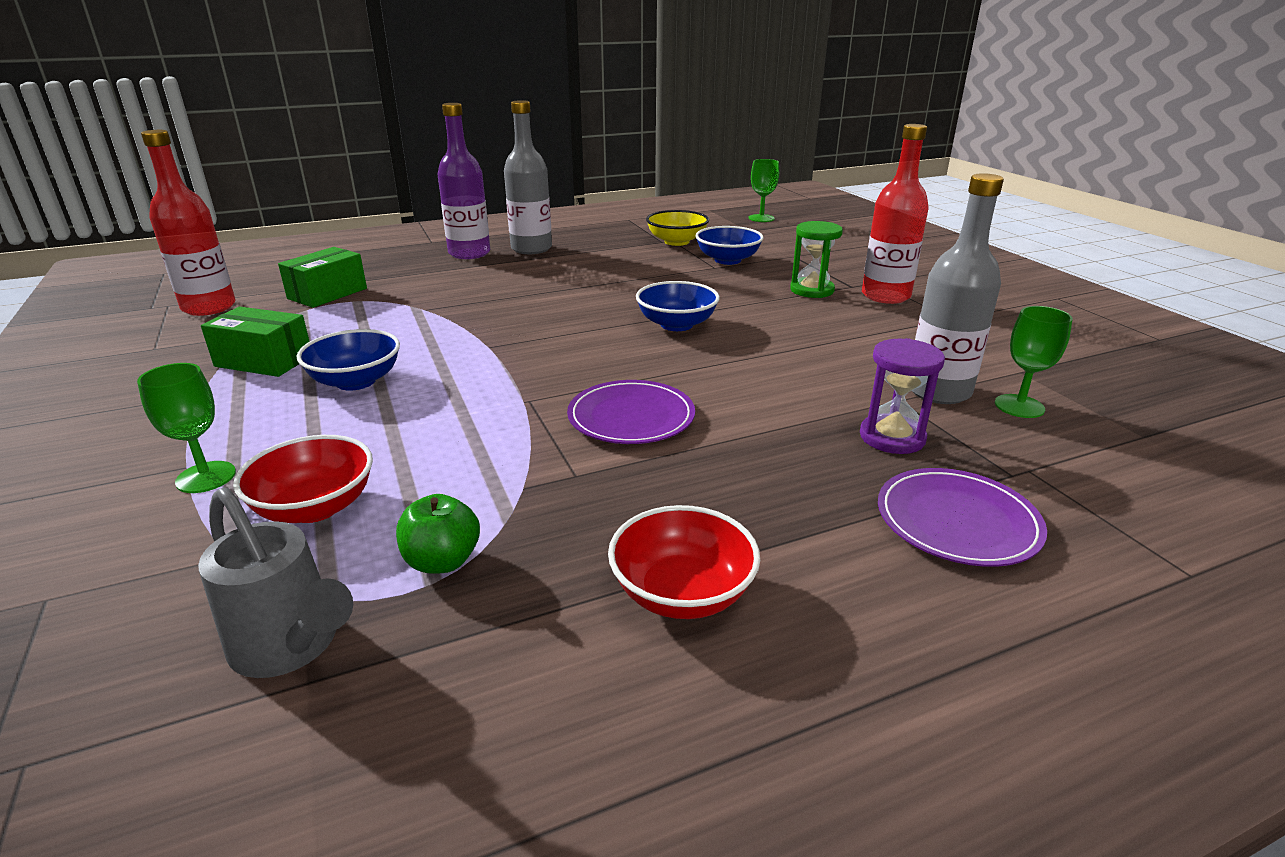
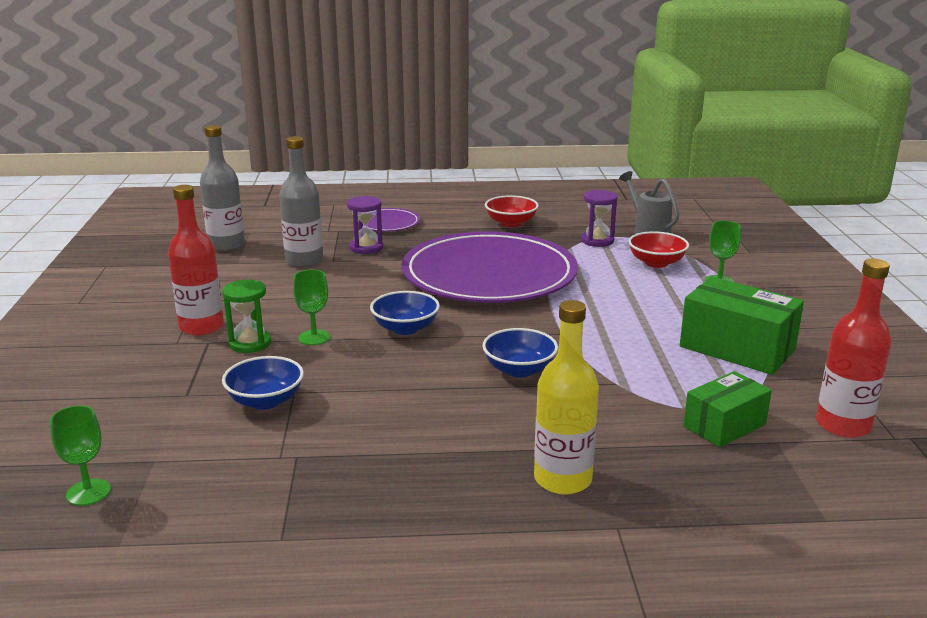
camera: 160 degrees left, 5 degrees down
(264, 361) = (737, 348): green box -> green box, size x1.58
(356, 381) = (658, 321): blue bowl -> blue bowl (519, 370)
(442, 561) = (597, 241): green apple -> purple hourglass
(469, 253) = (562, 479): purple bottle -> yellow bottle
(531, 249) = (476, 474): grey bottle -> grey bottle (226, 245)
(631, 417) = (489, 275): purple plate -> purple plate, size x2.35
(677, 242) = (279, 451): yellow bowl -> none
(1019, 406) = (278, 249): green goblet -> green goblet (314, 337)

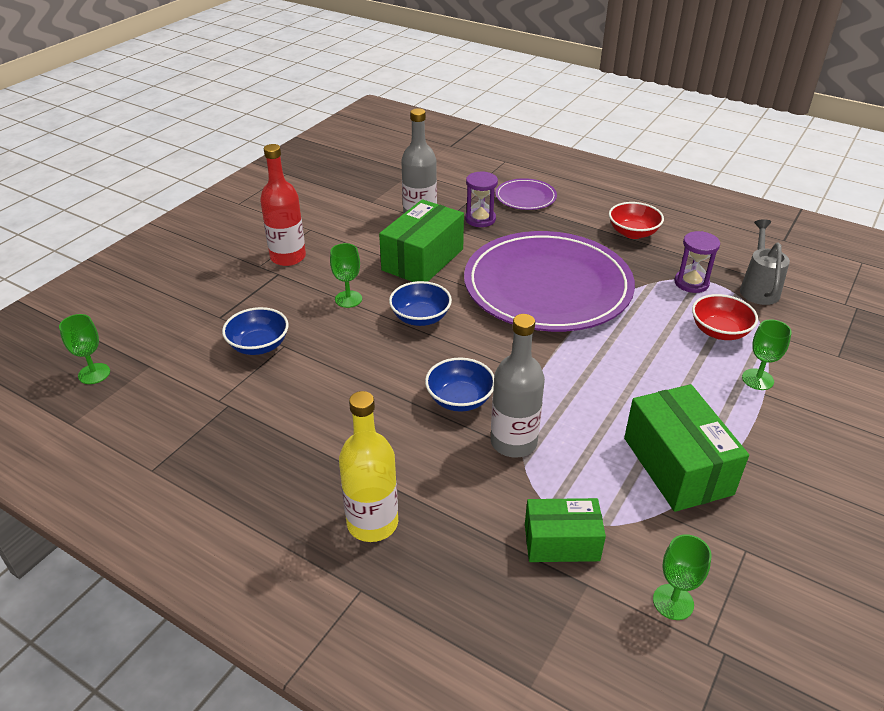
camera: 35 degrees right, 15 degrees up
(226, 245) = (382, 180): grey bottle -> grey bottle (513, 442)
(250, 343) = (302, 286): green hourglass -> none
(350, 289) = (423, 259): none -> green box
(843, 425) = (673, 602): red bottle -> green goblet

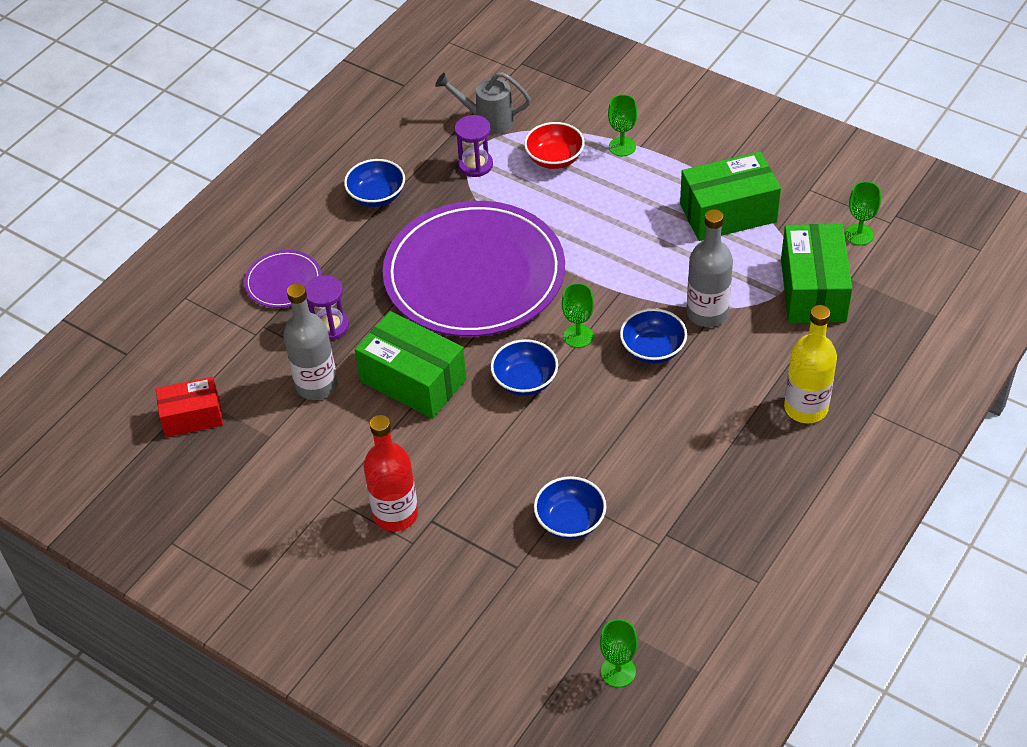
camera: 85 degrees left, 10 degrees up
(348, 299) = (488, 446): green goblet -> green goblet (578, 336)
(392, 172) = (192, 417): none -> red box
(561, 542) = (813, 290): green box -> green box, size x1.58
(633, 233) = (377, 196): red bowl -> blue bowl

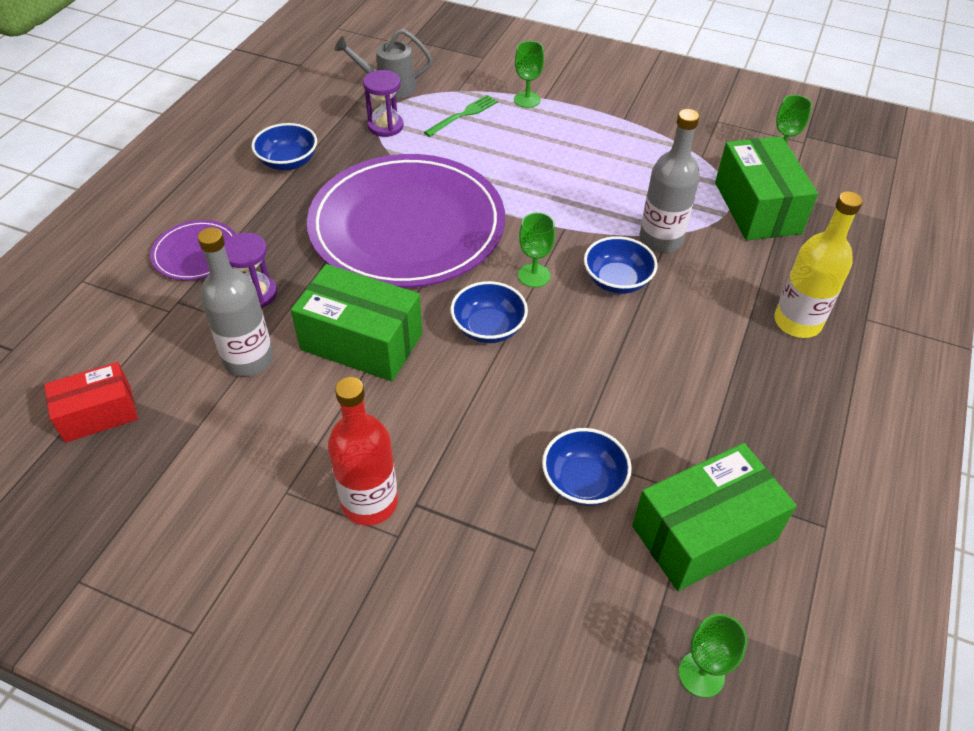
camera: 15 degrees left, 0 degrees up
(554, 158) = (464, 114): red bowl -> green fork
(728, 213) = (648, 147): green box -> green box (704, 533)

